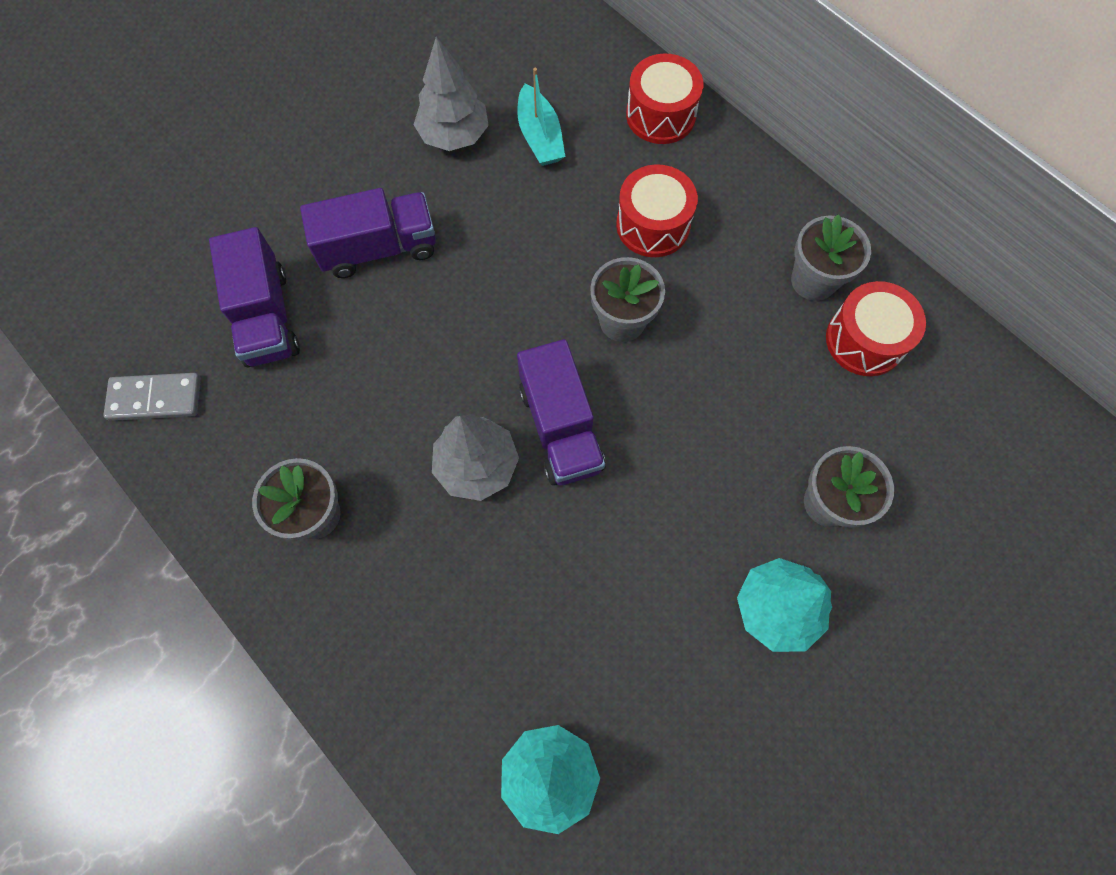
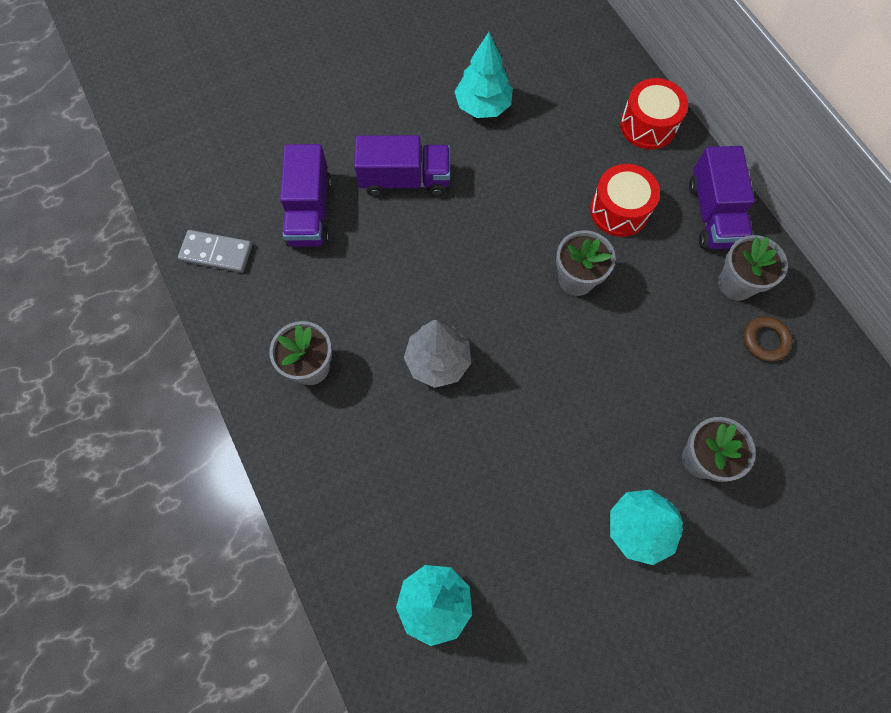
camera: 15 degrees right, 0 degrees up
(454, 135) = (482, 106): grey tree -> turquoise tree
(540, 136) = (548, 121): turquoise boat -> none
(560, 428) = (508, 348): purple truck -> purple truck (713, 214)
(864, 340) = (765, 340): red drum -> brown ring

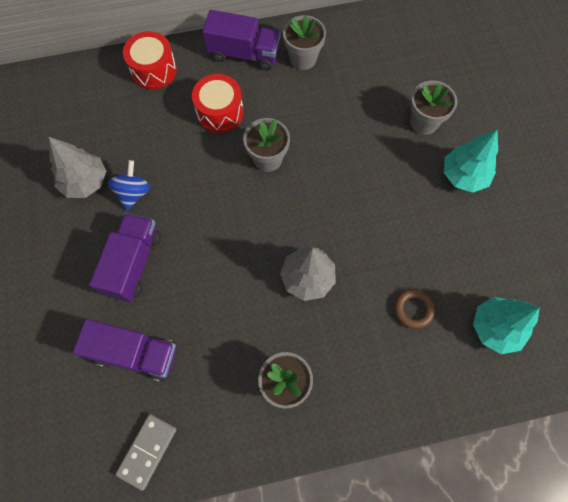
camera: 75 degrees left, 0 degrees up
(482, 106) = (85, 182): turquoise tree -> grey tree
(485, 155) = (133, 193): none -> blue spinning top
(765, 340) = (349, 57): brown ring -> brown ring (413, 309)

